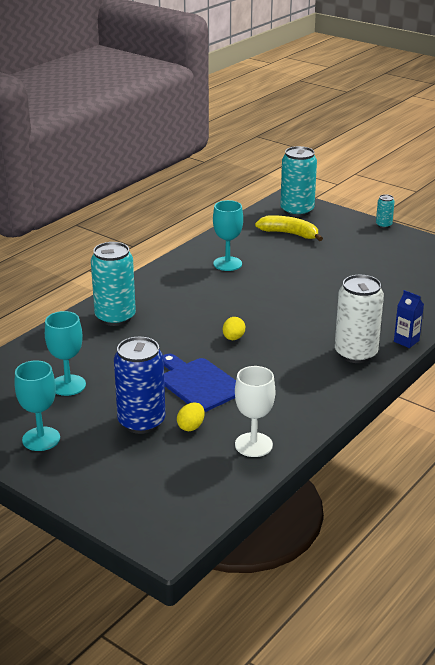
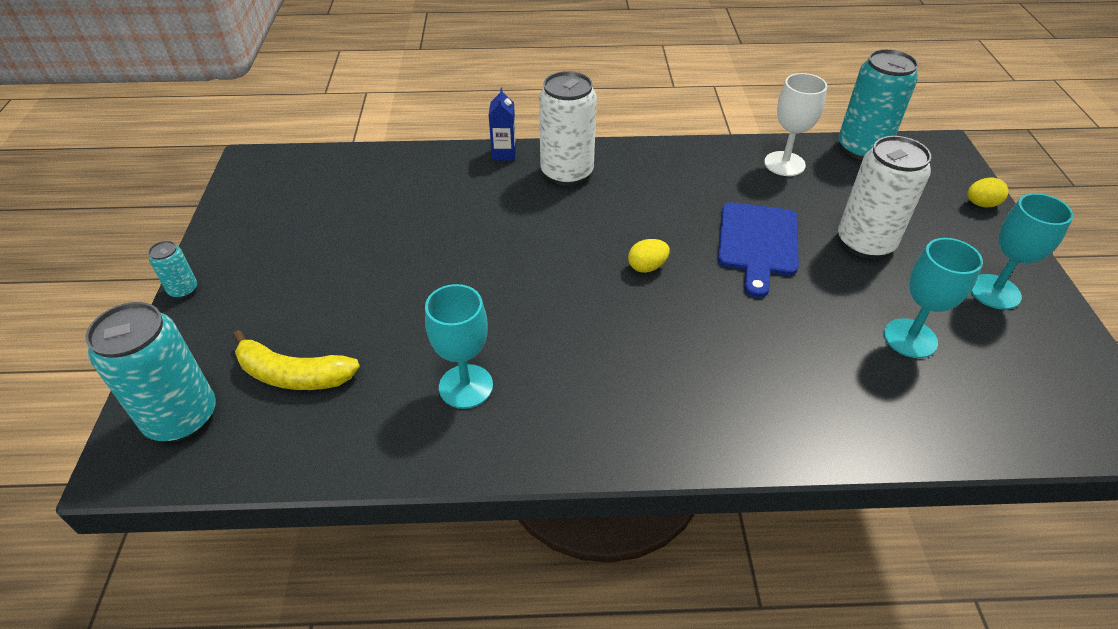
camera: 130 degrees left, 15 degrees up
(115, 317) = (743, 406): turquoise can -> turquoise can (862, 148)
(141, 422) = (865, 243): blue can -> white can
(191, 426) = (820, 209): yellow egg -> yellow egg (981, 204)
(289, 234) = (293, 375): yellow banana -> yellow banana turned 60 degrees counterclockwise

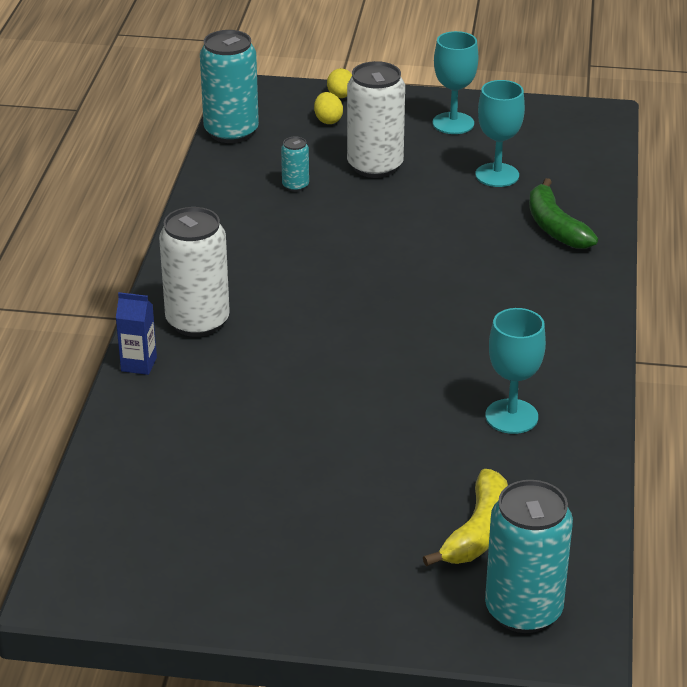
camera: 80 degrees left, 10 degrees down
(183, 290) = (321, 633): turquoise can -> turquoise can (295, 186)
(647, 267) = (374, 290): yellow egg -> yellow egg (328, 120)
(757, 243) = (358, 222): blue cutting board -> none
(784, 164) = (239, 181): white goblet -> none
(830, 399) = (555, 227): none -> green banana

